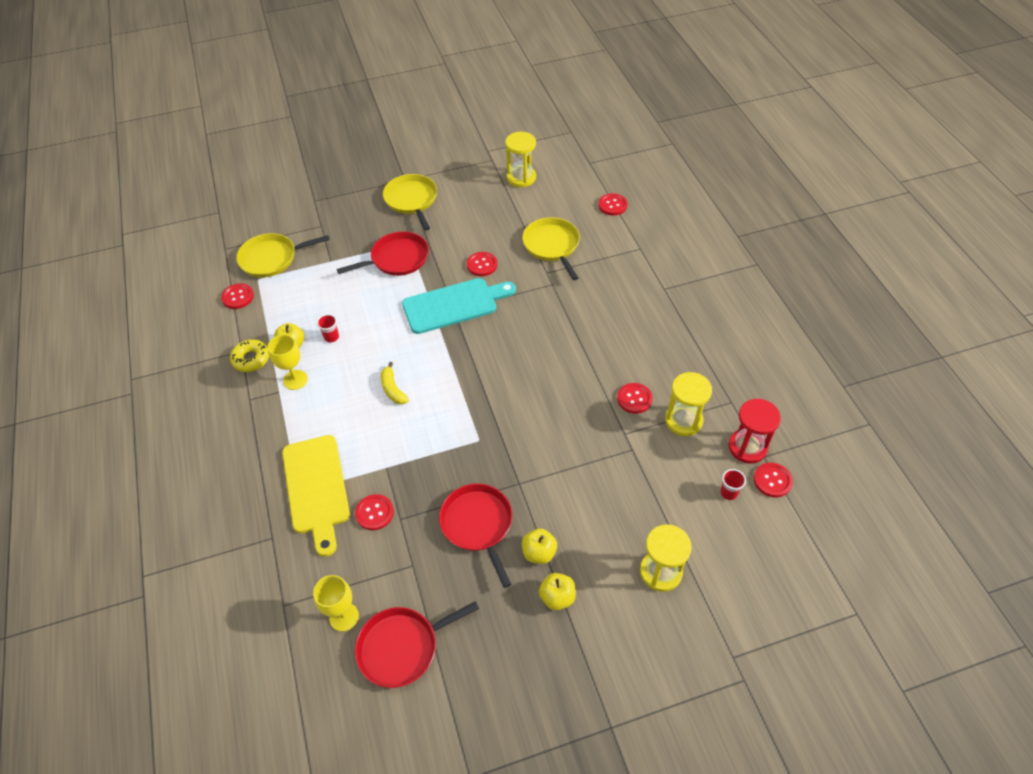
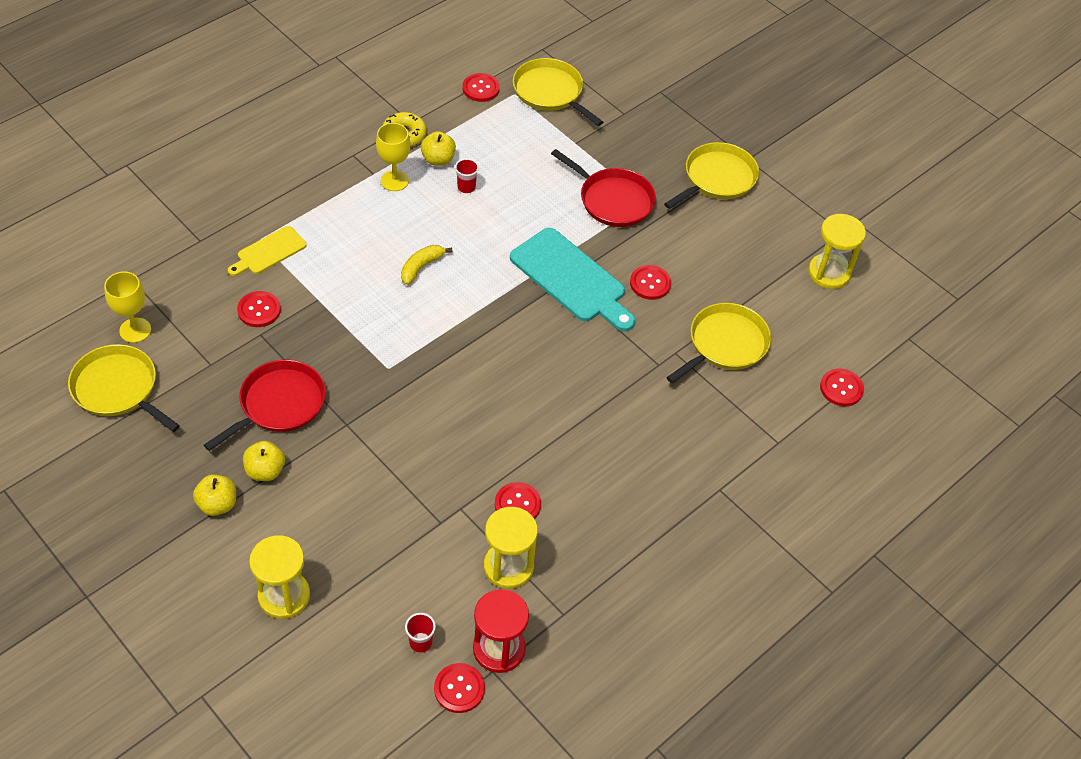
camera: 60 degrees right, 0 degrees up
(316, 488) = (269, 252): yellow cutting board -> yellow cutting board, size x0.56
(402, 647) = (118, 389): red pan -> yellow pan

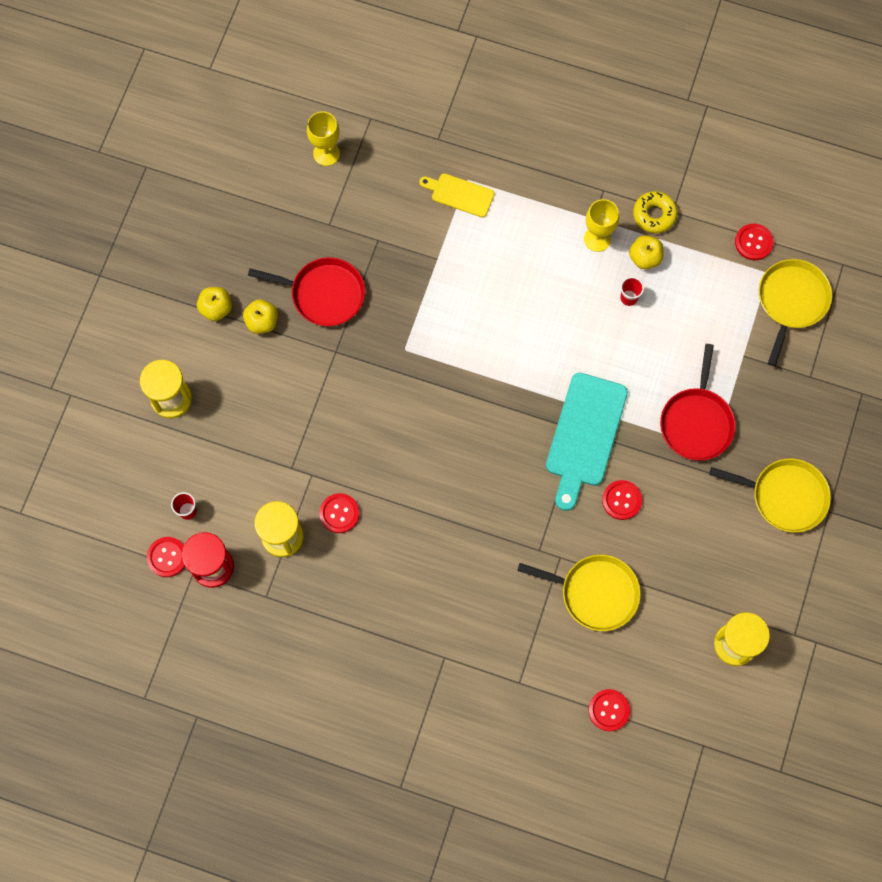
camera: 65 degrees right, 20 degrees up
(118, 389) = (269, 178): yellow pan -> none
(259, 310) = (399, 224): red button -> none
(421, 267) = (519, 314): yellow banana -> none

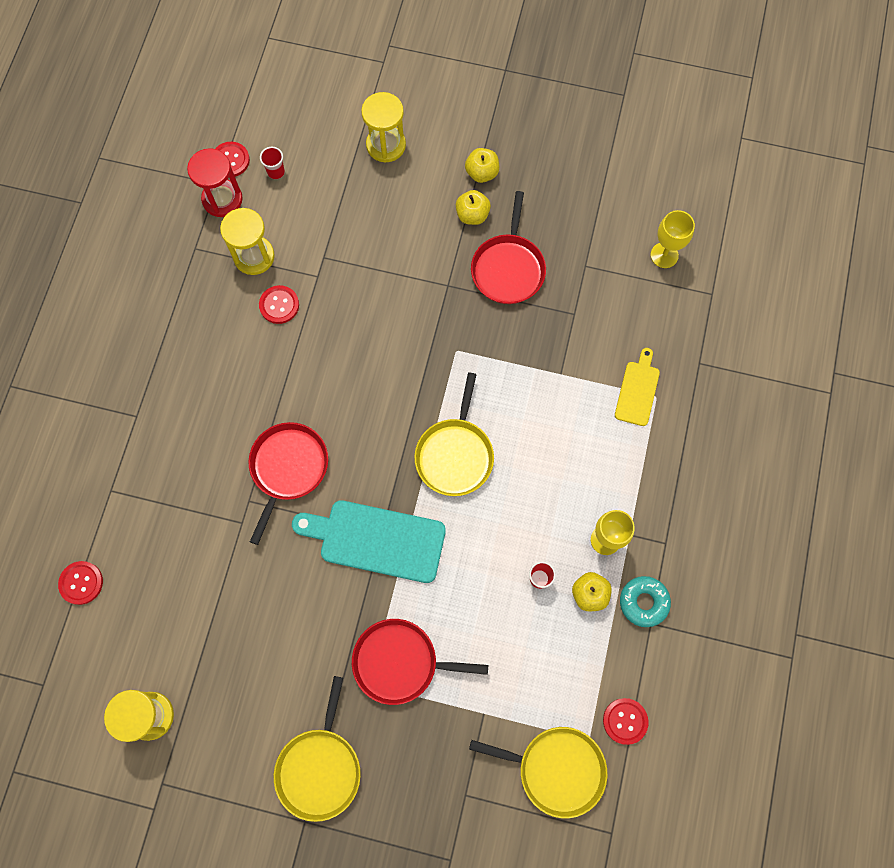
camera: 85 degrees right, 0 degrees up
(510, 512) = (288, 468): none -> red pan
(595, 593) = (204, 561): yellow pan -> yellow pan (455, 454)
(621, 500) = (306, 584): red button -> none
(654, 215) = (643, 602): yellow donut -> turquoise donut

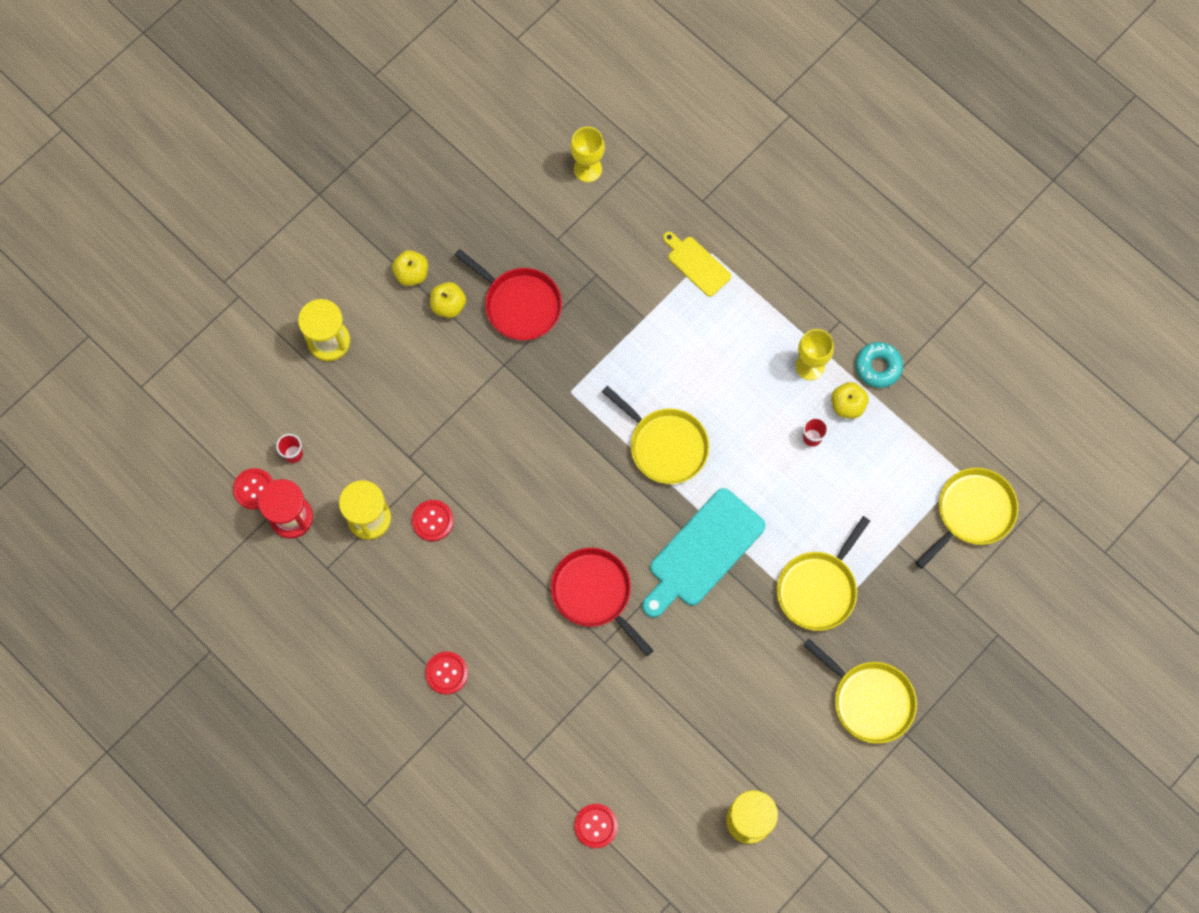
camera: 60 degrees left, 0 degrees up
(400, 662) = (818, 588): red pan -> yellow pan
(625, 721) = (963, 437): red button -> red button (446, 673)

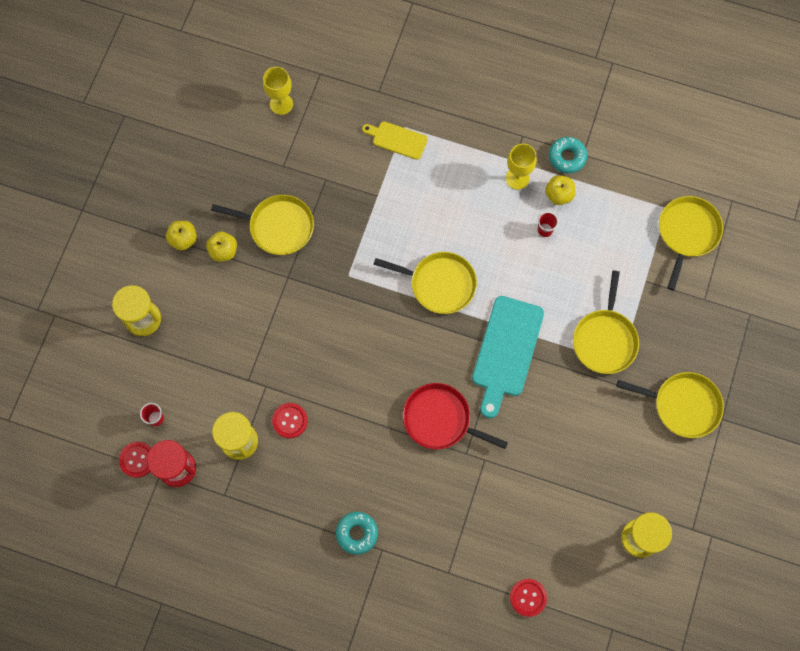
camera: 25 degrees left, 0 degrees up
(446, 673) = (357, 533): red button -> turquoise donut
(519, 304) = (278, 226): red pan -> yellow pan

